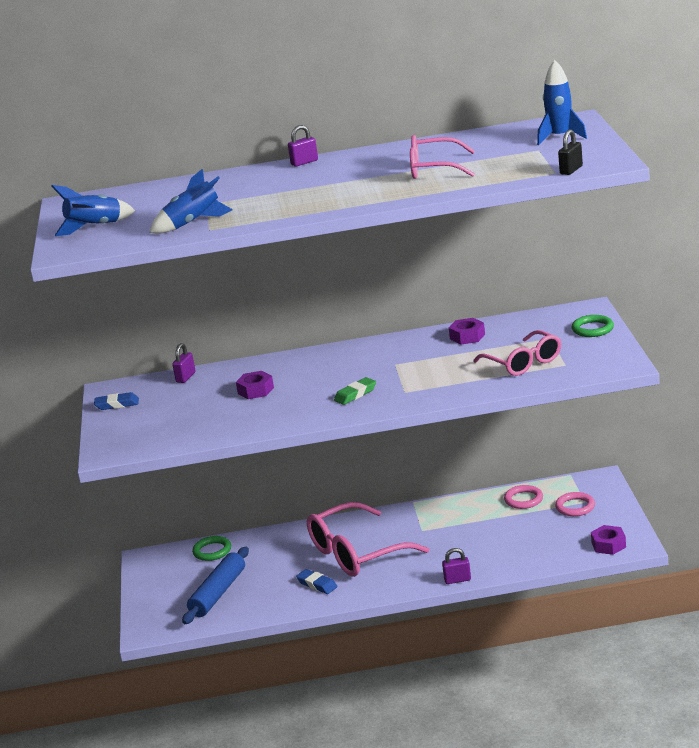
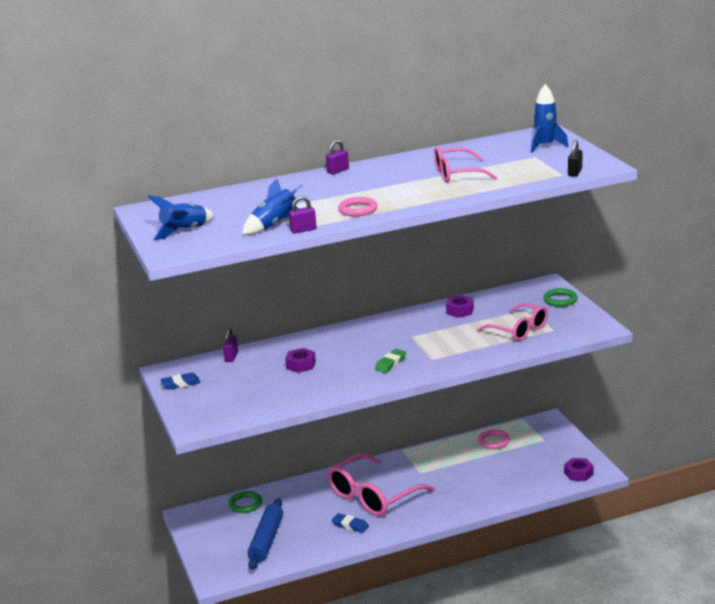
camera: 15 degrees left, 0 degrees up
(457, 580) = (468, 512): purple padlock -> purple padlock (303, 230)
(575, 507) = (538, 444): pink ring -> pink ring (358, 210)

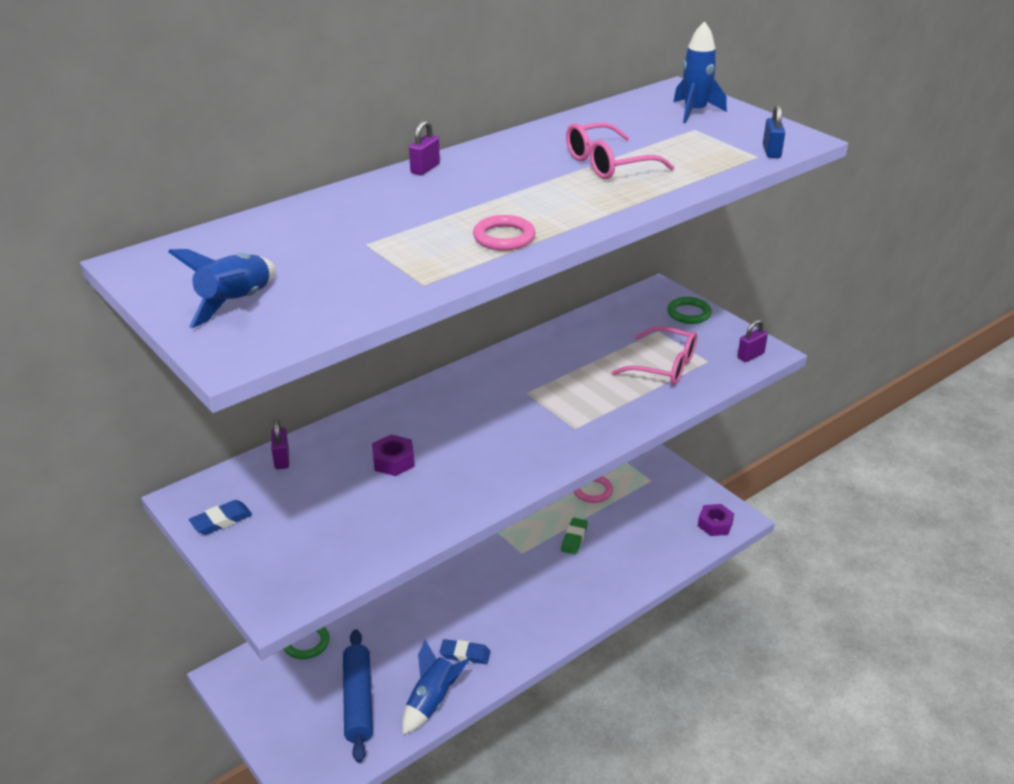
camera: 20 degrees left, 10 degrees up
(274, 225) = (386, 278): blue rocket -> blue rocket (432, 701)
(303, 230) = (441, 284): purple padlock -> purple padlock (750, 355)
(372, 496) = (475, 601): pink glasses -> none
(390, 363) = (522, 443): green eraser -> green eraser (574, 538)
(460, 311) = (570, 343): purple nut -> none
(575, 172) = (771, 152): black padlock -> blue padlock

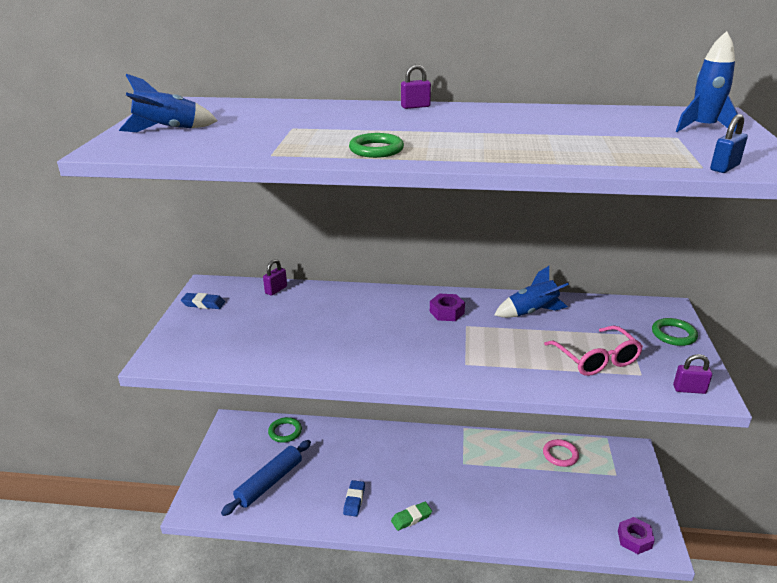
camera: 45 degrees right, 5 degrees down
(393, 461) = (327, 321): purple nut -> purple nut (447, 312)
(432, 701) = (303, 513): blue rocket -> blue rocket (531, 312)
(465, 654) = (354, 500): blue eraser -> blue eraser turned 45 degrees clockwise
(504, 237) = (376, 149): pink ring -> green ring
(574, 538) = (509, 477): green eraser -> green eraser (411, 518)
(607, 164) = (549, 136): pink glasses -> none

